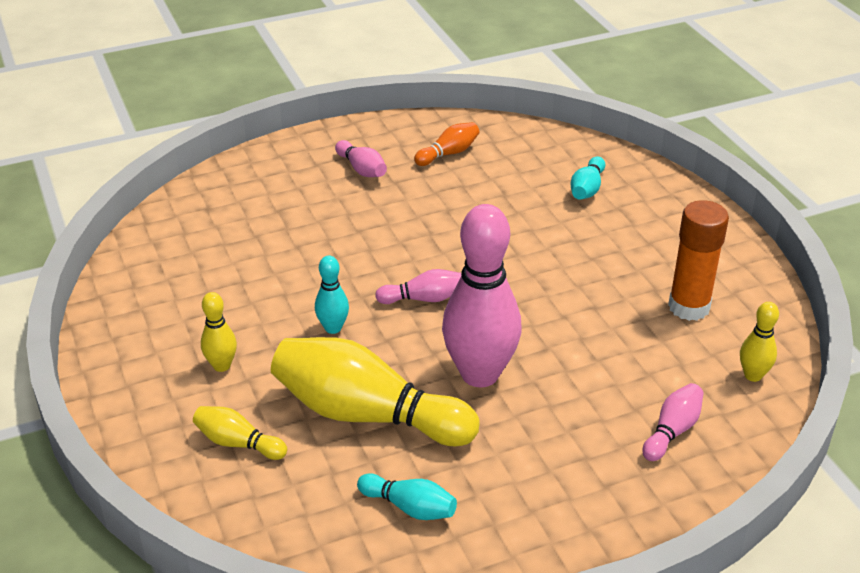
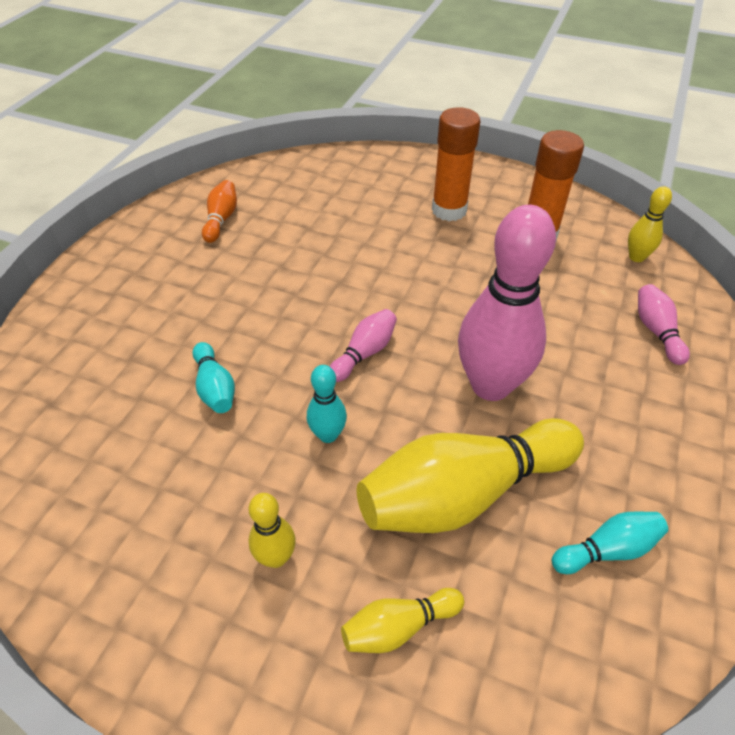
camera: 45 degrees left, 10 degrees up
(362, 169) = (163, 274): pink bowling pin -> none
(587, 189) = (360, 190): turquoise bowling pin -> turquoise bowling pin (215, 388)
(639, 245) = (449, 210): none -> orange glue stick

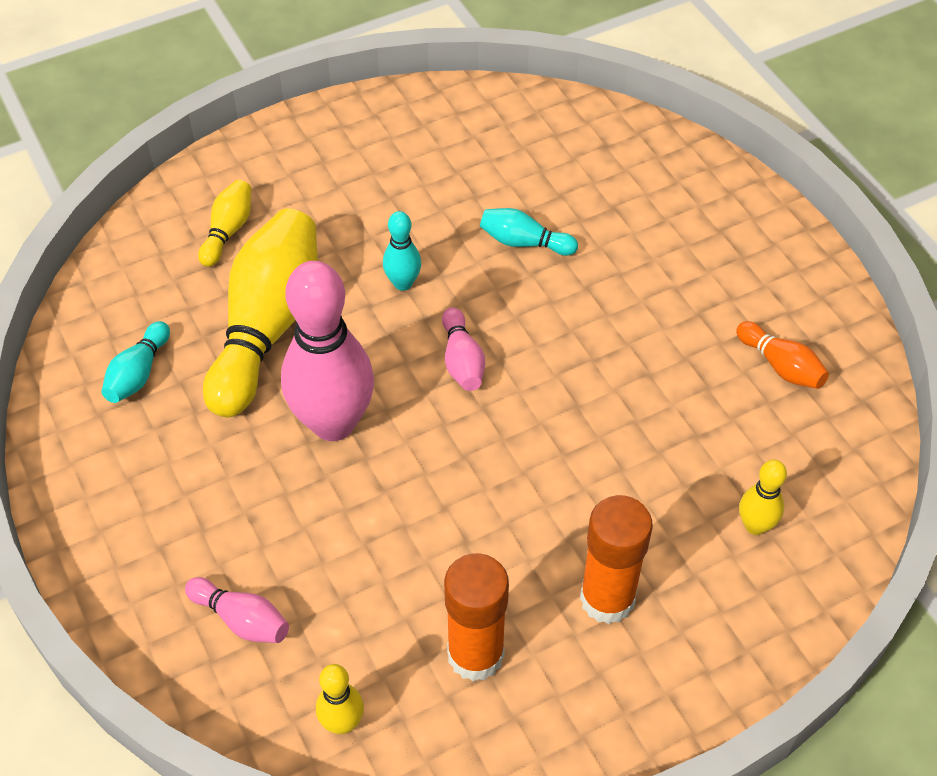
camera: 130 degrees right, 5 degrees up
(276, 557) = (338, 201): yellow bowling pin -> yellow bowling pin (755, 526)

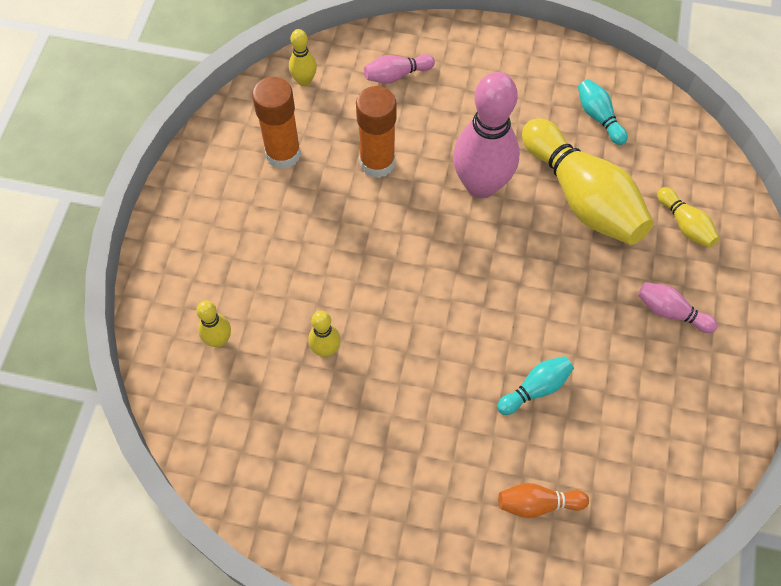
camera: 130 degrees right, 10 degrees up
(403, 283) = (559, 291): turquoise bowling pin -> none
(462, 361) = (468, 279): pink bowling pin -> pink bowling pin (671, 312)
(607, 599) = (253, 232): orange glue stick -> orange glue stick (377, 163)
(661, 424) = (326, 349): none -> yellow bowling pin
(781, 366) = (300, 459): orange bowling pin -> orange bowling pin (538, 503)

